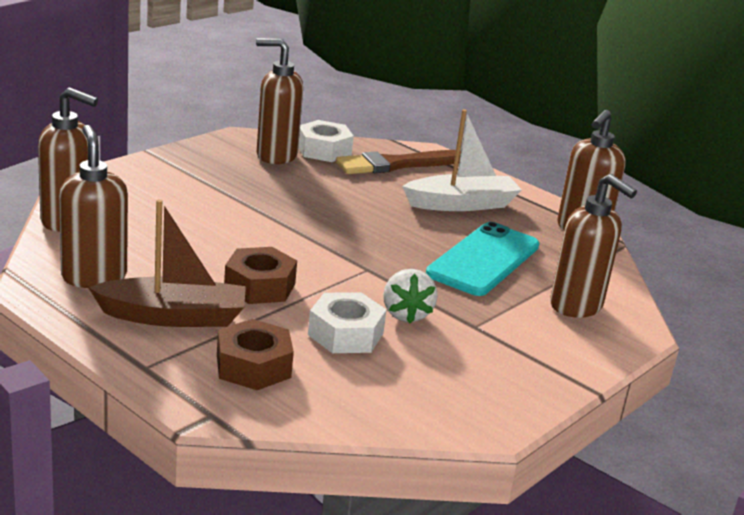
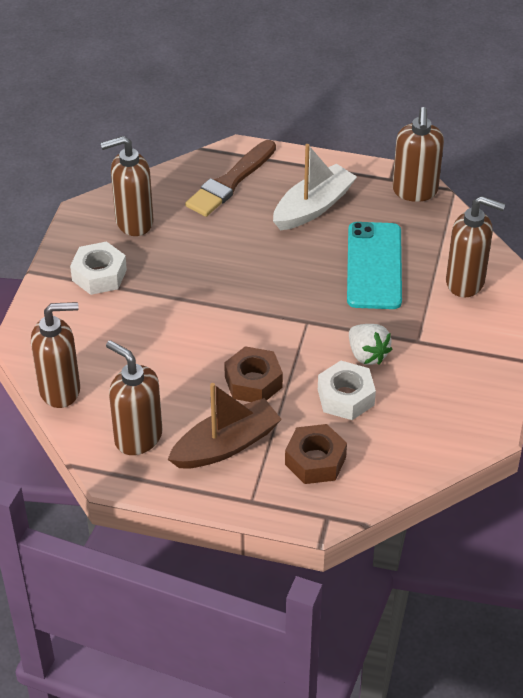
camera: 25 degrees left, 20 degrees up
(324, 150) = (162, 194): white nut -> white nut (99, 275)

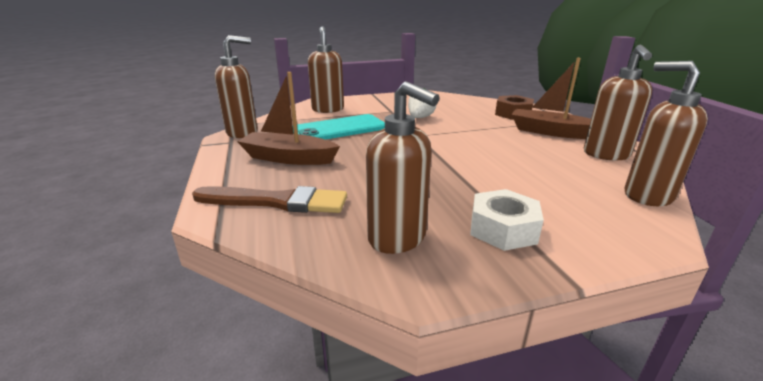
camera: 120 degrees left, 20 degrees down
(253, 382) = (493, 136): brown nut -> none
(313, 207) = (288, 158): white boat -> brown boat
(345, 397) = (459, 116): white nut -> none

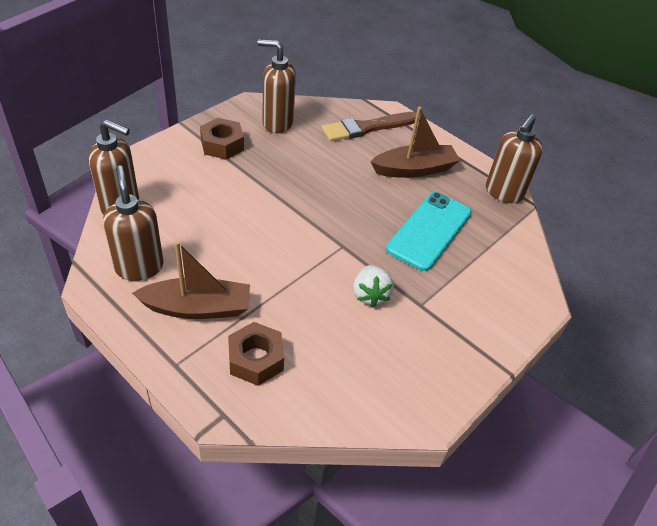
camera: 145 degrees right, 20 degrees up
(328, 109) = (497, 278): brown soap dispenser -> none
(503, 229) = (222, 145): white nut -> brown nut

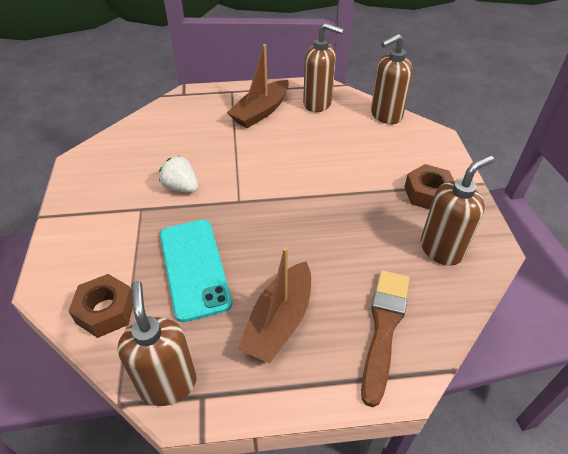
camera: 135 degrees right, 0 degrees up
(256, 359) = (199, 116): brown nut -> brown nut (106, 311)

